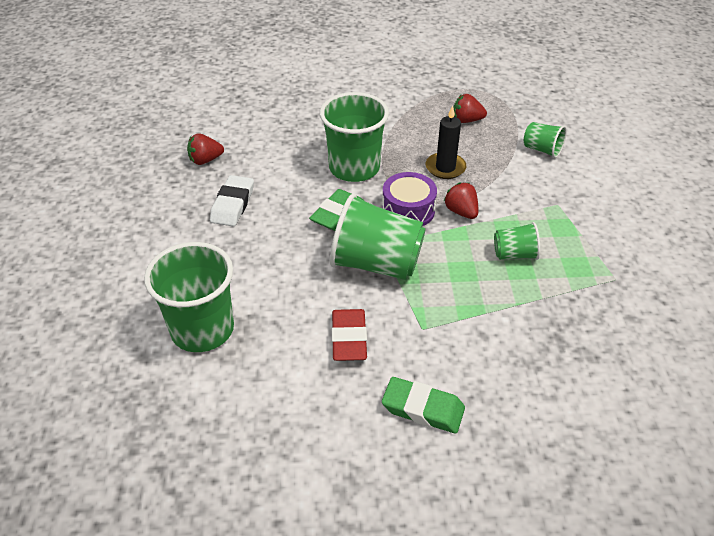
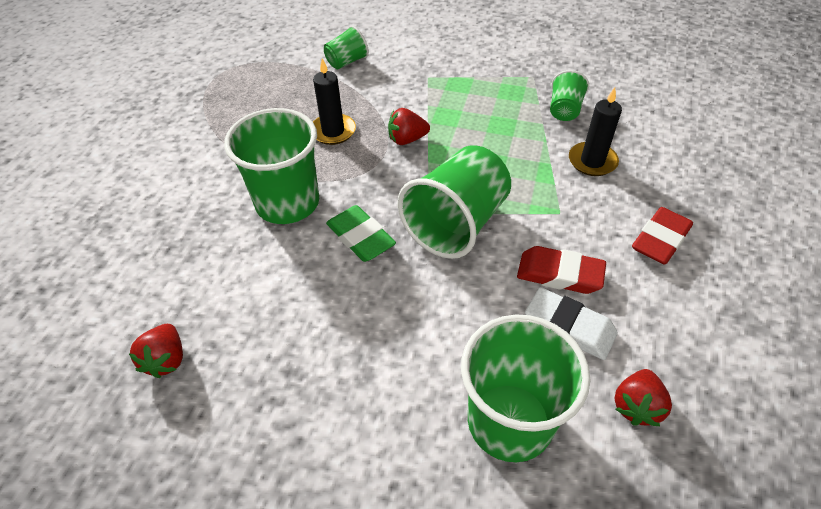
camera: 70 degrees left, 5 degrees up
(233, 204) = (285, 342): white eraser -> white eraser (569, 327)
(408, 210) = (384, 177): purple drum -> none
(423, 408) = (660, 240): green eraser -> red eraser
(466, 120) = (266, 95): red strawberry -> red strawberry (636, 406)
(507, 344) = (592, 161): none -> black candle
(514, 254) = (482, 123): green cup -> green cup (564, 110)

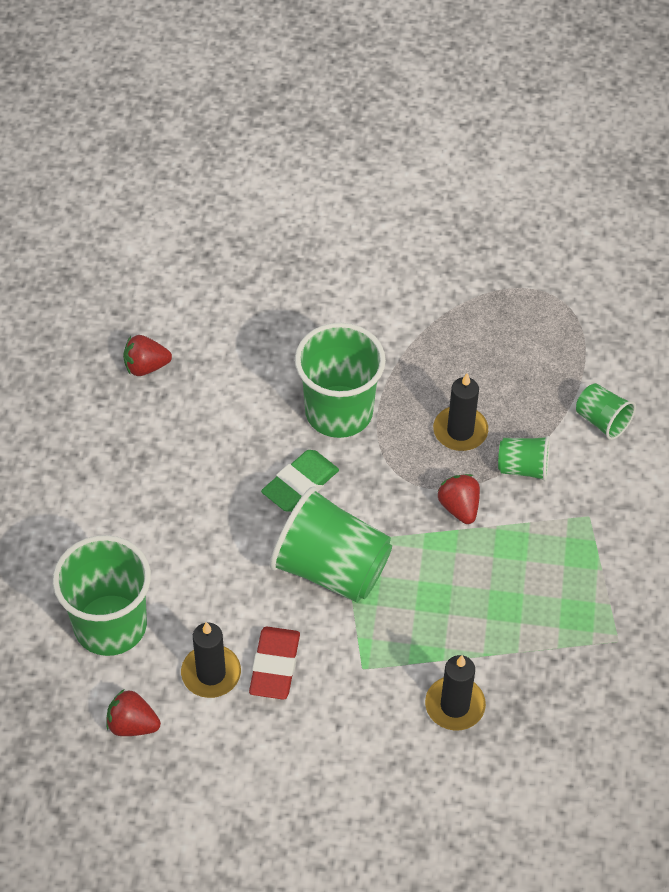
camera: 80 degrees right, 5 degrees up
(564, 110) = (550, 677): green cup -> green cup (523, 468)
(569, 327) = (211, 673): white eraser -> black candle
(660, 240) = (336, 767): red eraser -> none

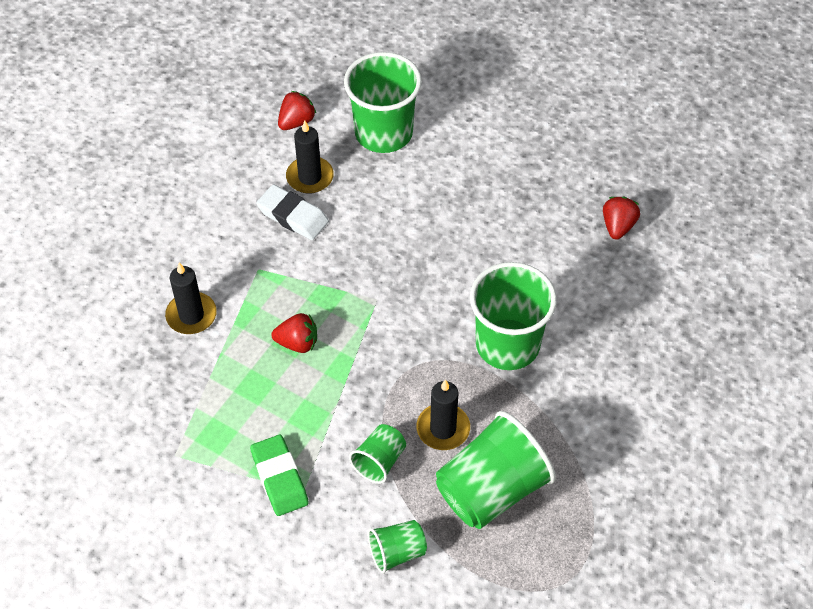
camera: 115 degrees right, 0 degrees up
(274, 666) = (293, 216): red eraser -> white eraser
(300, 484) = (446, 290): green eraser -> green eraser (279, 478)
(331, 568) = (356, 281): green cup -> green cup (491, 490)
(459, 507) = (365, 394): red strawberry -> red strawberry (297, 343)

